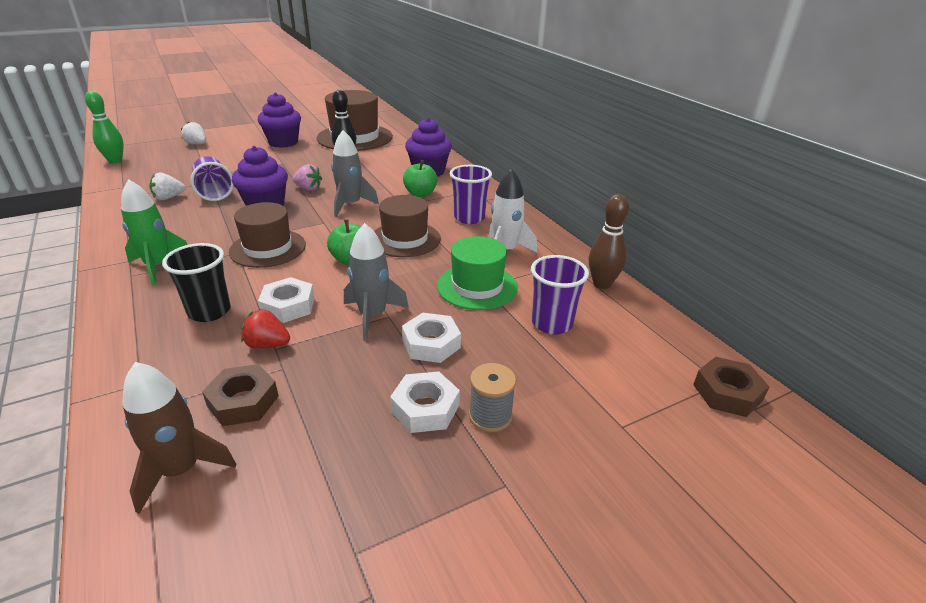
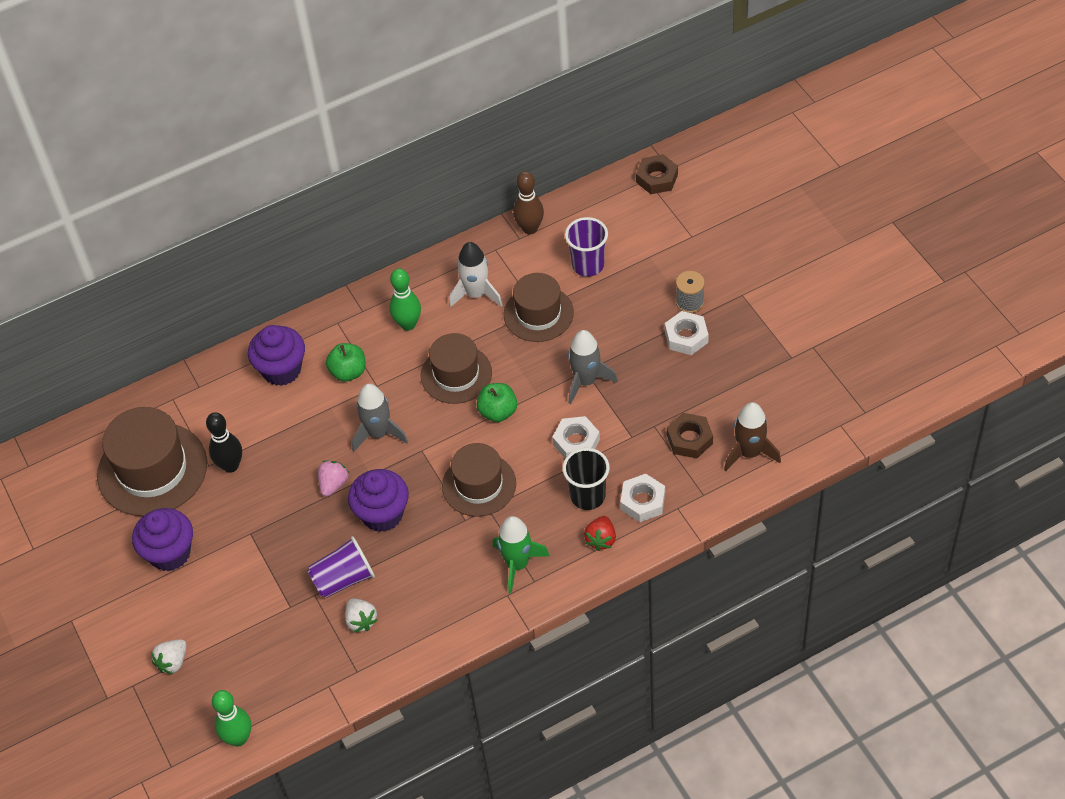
camera: 85 degrees left, 20 degrees up
(267, 344) = (628, 442): red strawberry -> red strawberry (601, 539)
(431, 344) = (619, 339): white nut -> white nut (642, 501)
(469, 218) = (408, 324): purple cup -> green bowling pin
(477, 286) = (538, 313): green hat -> brown hat

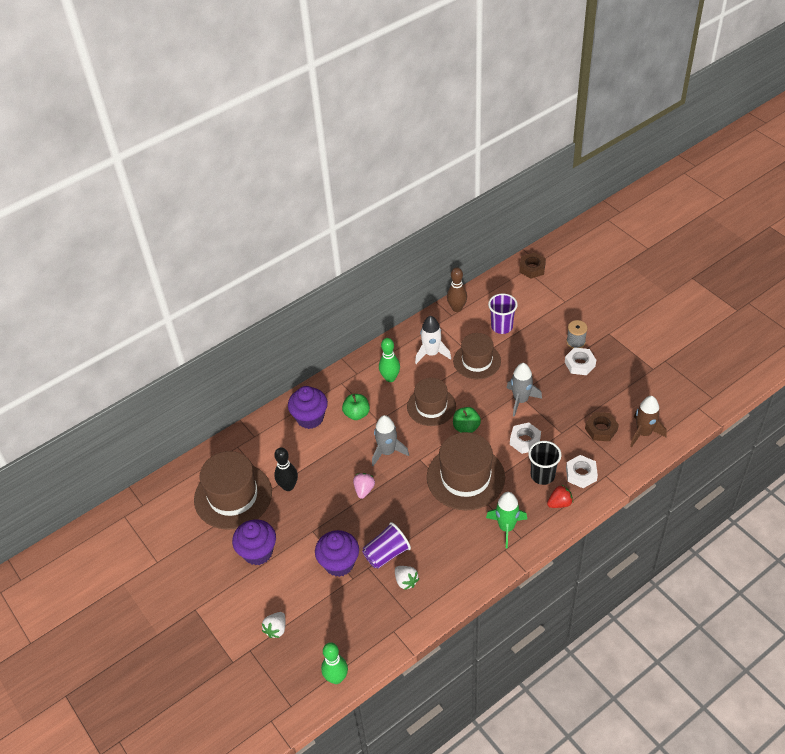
camera: 10 degrees left, 5 degrees down
(382, 514) = (403, 506): purple cupcake -> purple cupcake (339, 563)
(479, 485) = (465, 477): brown hat -> brown hat, size x1.51
(601, 539) = (559, 503): red strawberry -> red strawberry turned 120 degrees counterclockwise

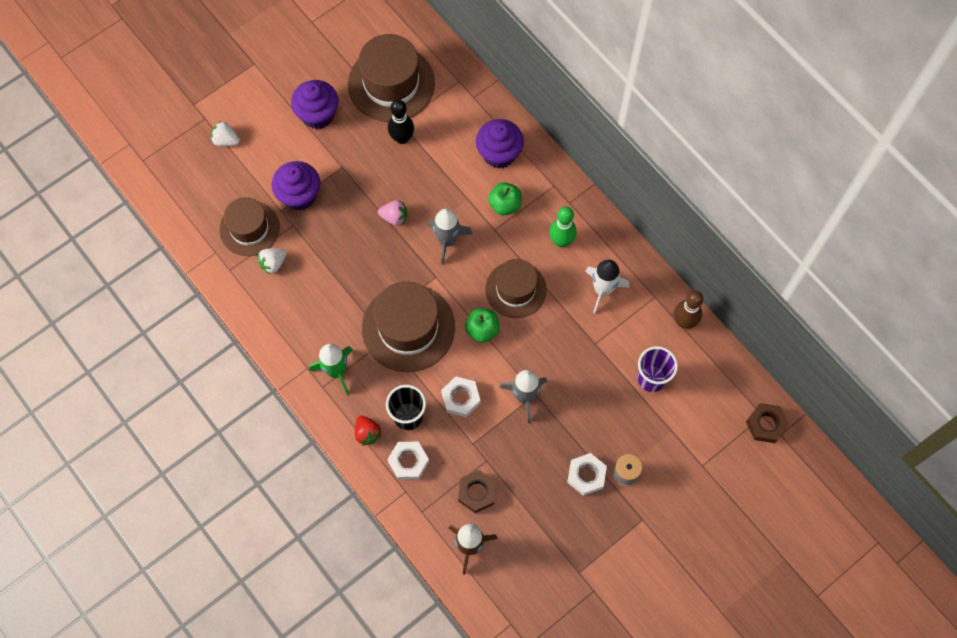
camera: 85 degrees right, 20 degrees up
(336, 678) = (168, 200): green bowling pin -> none
(386, 554) = (309, 243): purple cup -> none
(477, 361) = (590, 345): brown hat -> brown hat (249, 228)

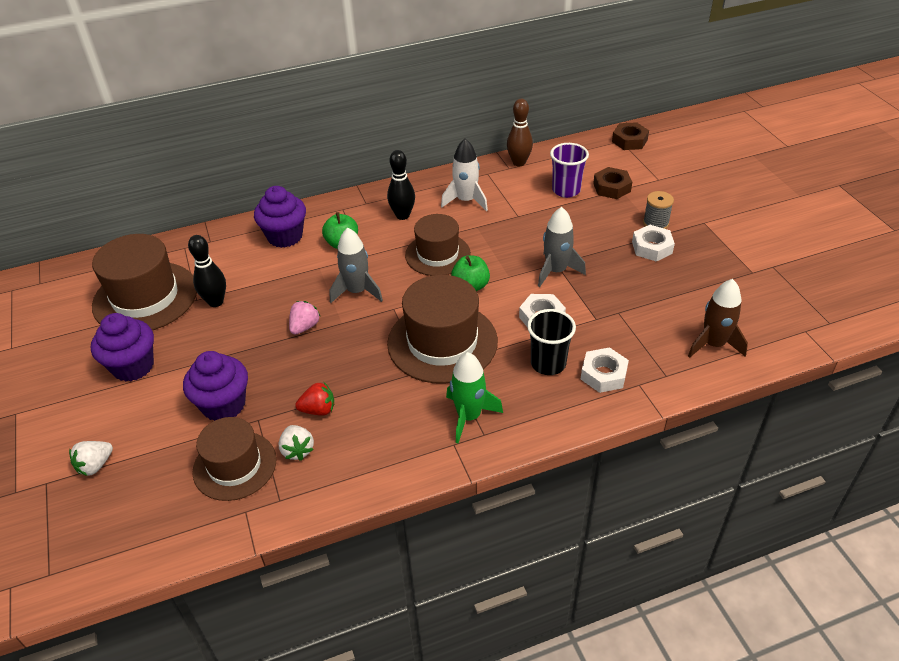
camera: 70 degrees left, 25 degrees down
(367, 433) = (558, 404): red strawberry -> red strawberry (318, 410)
(477, 492) = (653, 327): brown nut -> brown nut (611, 187)
(561, 241) = (402, 215): green bowling pin -> black bowling pin

